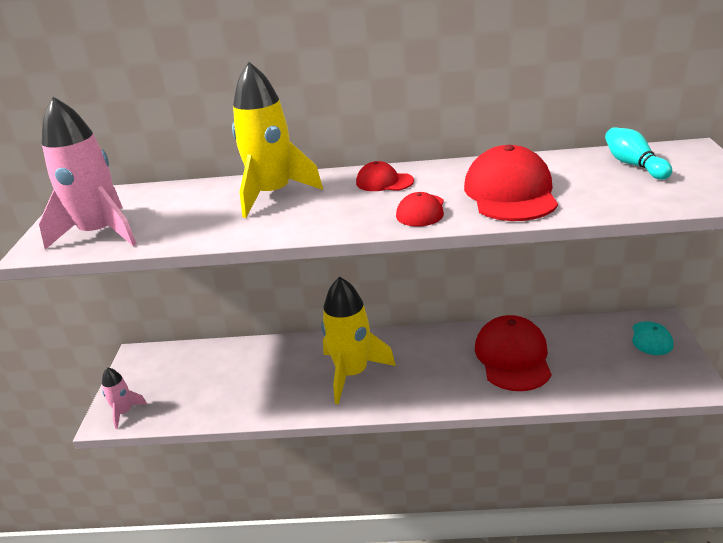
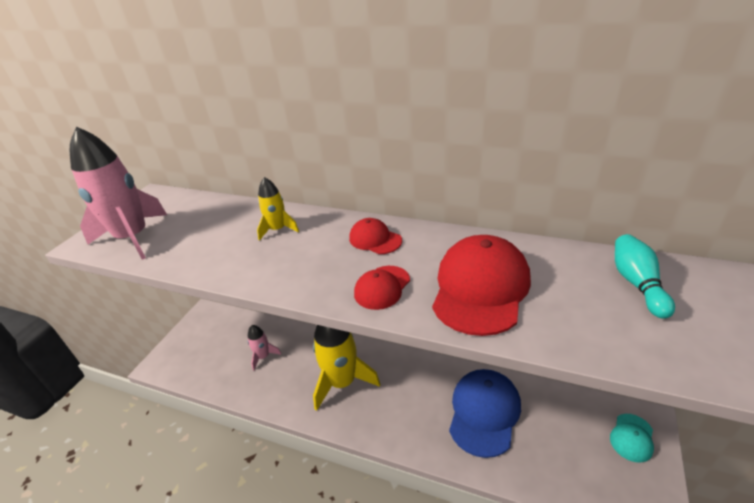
camera: 20 degrees right, 5 degrees up
(124, 412) = (170, 362): pink rocket -> pink rocket (263, 356)
(272, 194) = (278, 229): yellow rocket -> yellow rocket, size x0.50
(513, 357) = (484, 412): red cap -> blue cap

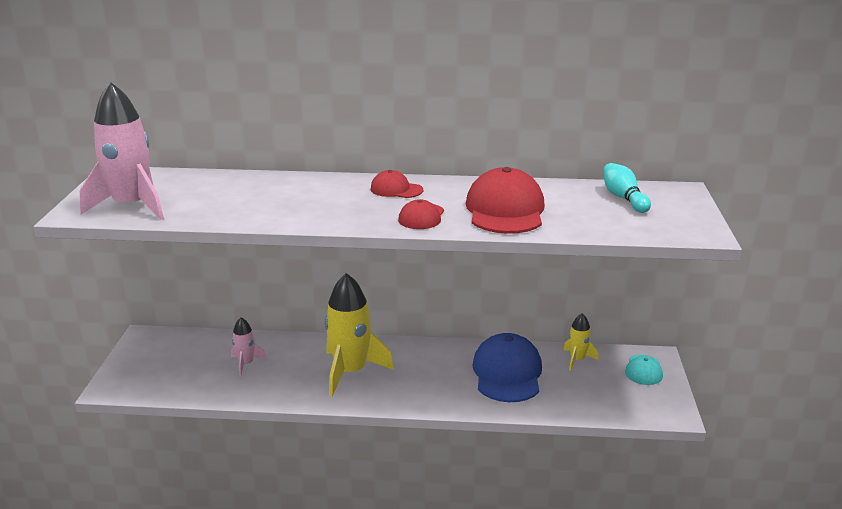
camera: 20 degrees left, 10 degrees down
(278, 229) = (292, 190): yellow rocket -> yellow rocket (577, 360)

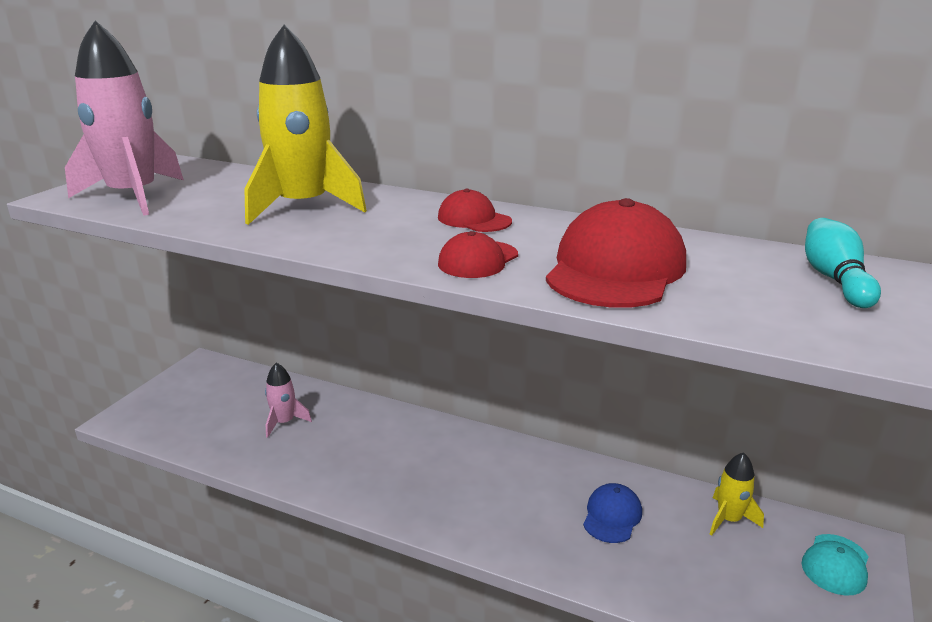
camera: 20 degrees right, 0 degrees up
(350, 371) = (400, 462): yellow rocket -> yellow rocket (303, 206)
(507, 373) = (612, 516): blue cap -> blue cap, size x0.52

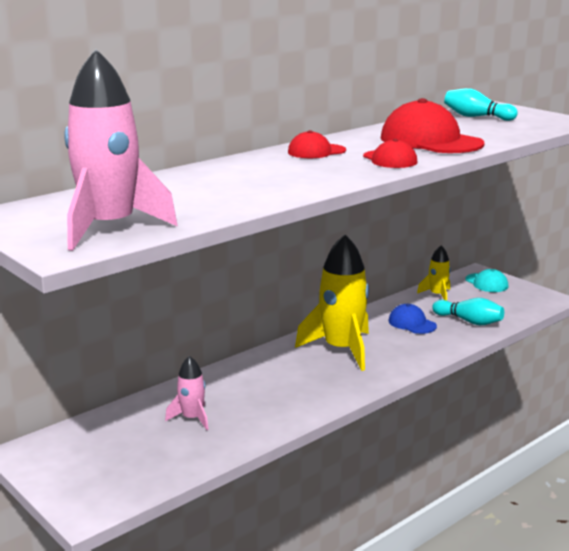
camera: 65 degrees left, 5 degrees down
(303, 206) = (227, 183): yellow rocket -> yellow rocket (341, 349)
(672, 574) = (469, 321): none -> turquoise bowling pin

